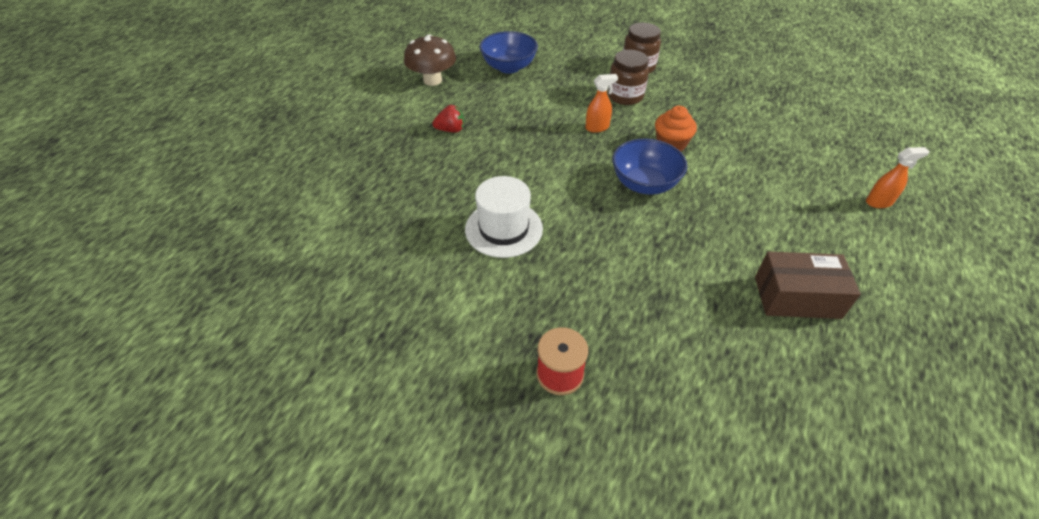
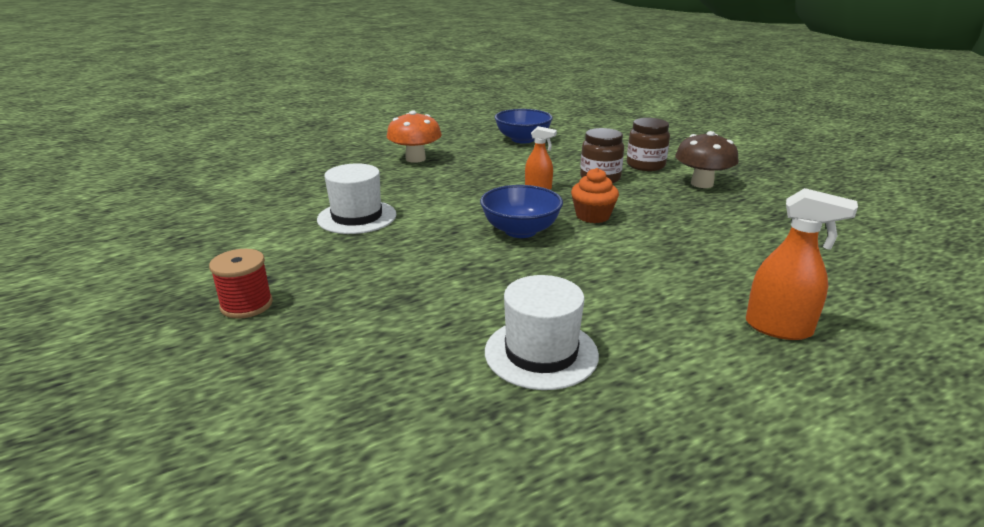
camera: 35 degrees right, 20 degrees down
(432, 80) = (449, 133): brown mushroom -> brown mushroom (702, 184)
(451, 130) = (415, 159): red strawberry -> orange mushroom
(797, 297) = (541, 353): brown box -> white hat
(879, 202) = (779, 328): orange spray bottle -> orange spray bottle, size x1.54

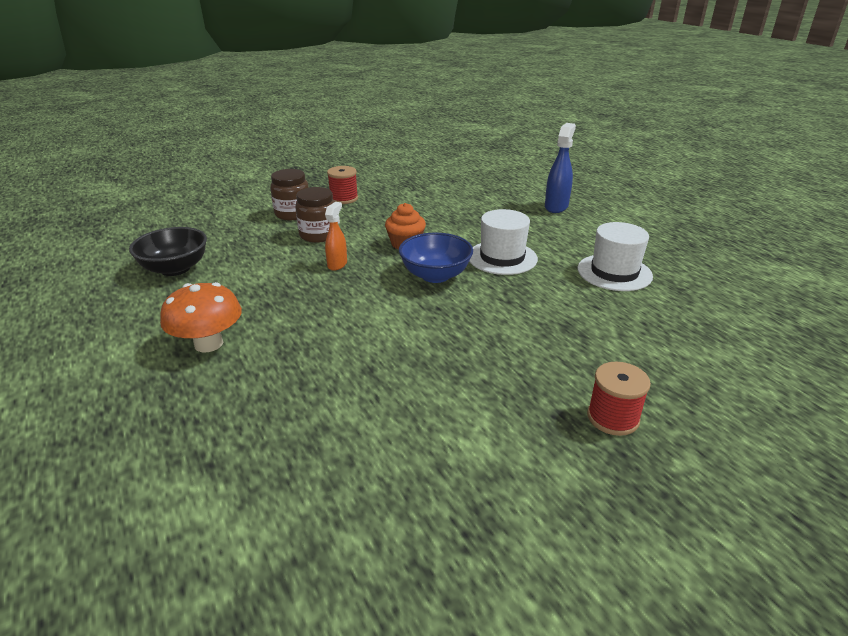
camera: 90 degrees left, 5 degrees up
(357, 217) = (401, 372): white hat -> white hat (502, 257)
(523, 139) = (175, 269): blue bowl -> black bowl
(702, 184) = (344, 198): brown mushroom -> red spool
(779, 328) = (556, 207): orange spray bottle -> blue spray bottle

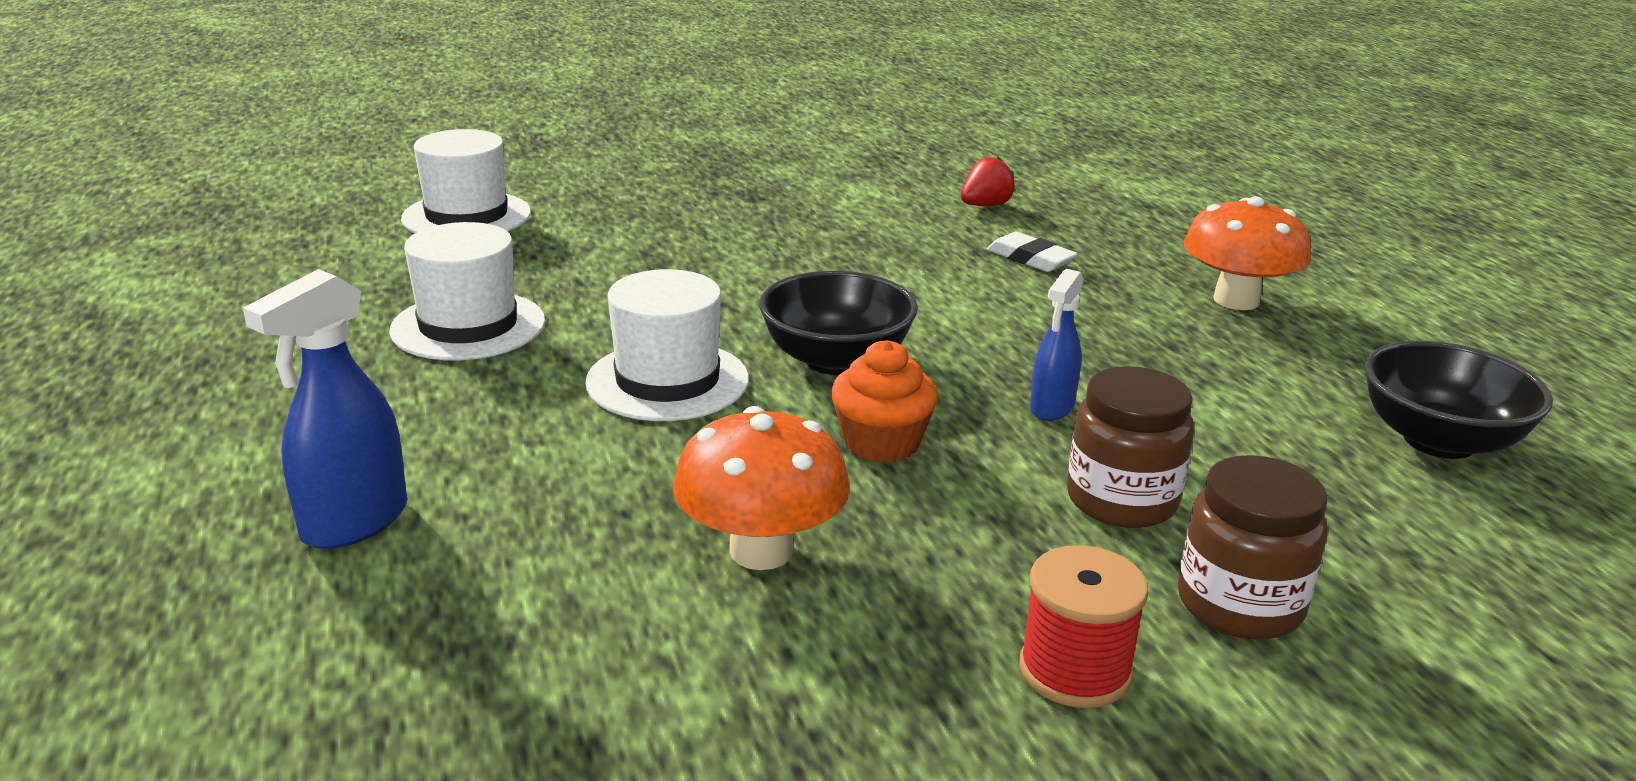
camera: 170 degrees left, 5 degrees down
(333, 366) = (1030, 259): none -> white eraser
(337, 264) = (1051, 408): orange spray bottle -> blue spray bottle
(363, 435) = (985, 205): none -> red strawberry
(433, 212) = (761, 550): none -> orange mushroom
(435, 275) = (836, 360): blue bowl -> black bowl
(613, 418) = (697, 190): red spool -> none
(733, 354) = (467, 216): none -> white hat

